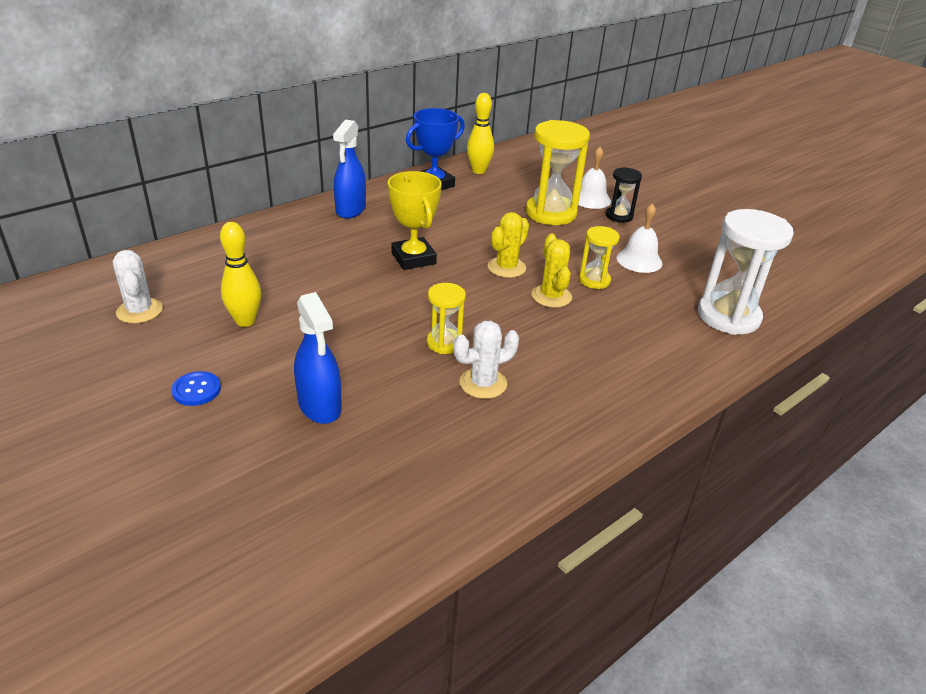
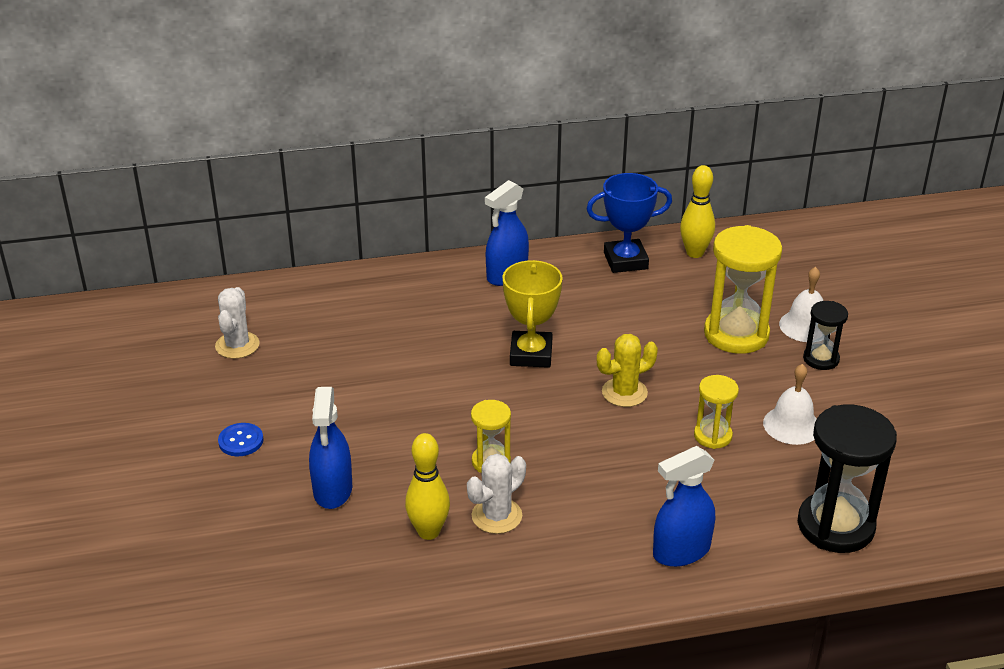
camera: 30 degrees right, 0 degrees up
(245, 321) = (321, 383): yellow bowling pin -> yellow bowling pin (428, 532)
(483, 383) = (496, 516): white cactus -> white cactus turned 45 degrees counterclockwise
(551, 296) = (646, 441): yellow cactus -> none
(645, 366) = (681, 551): none -> blue spray bottle
(728, 316) = (835, 526): white hourglass -> black hourglass

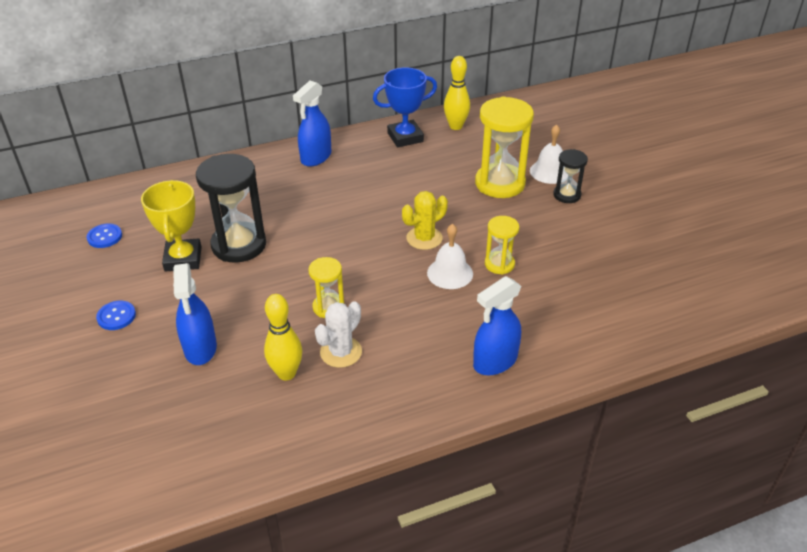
camera: 10 degrees left, 5 degrees up
(237, 345) = (104, 237): white cactus -> blue button
(531, 354) = (345, 217): yellow trophy -> yellow trophy (183, 259)
(791, 425) = (557, 248): white bell -> white bell (450, 273)
(835, 526) = (609, 324): black hourglass -> black hourglass (239, 245)

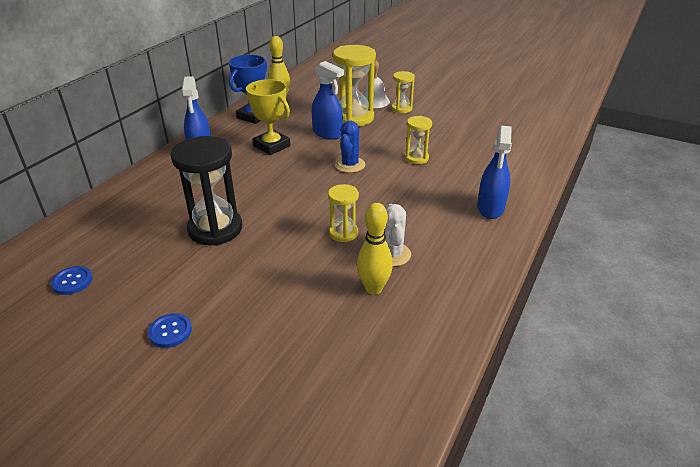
camera: 40 degrees left, 5 degrees down
(183, 259) = (177, 261): yellow trophy -> yellow trophy (272, 146)
(200, 348) = (282, 311): blue spray bottle -> blue spray bottle (327, 133)
(424, 238) = (350, 165): yellow cactus -> blue cactus
(450, 273) = (394, 176): white bell -> none
(567, 195) = (401, 109): black hourglass -> yellow hourglass

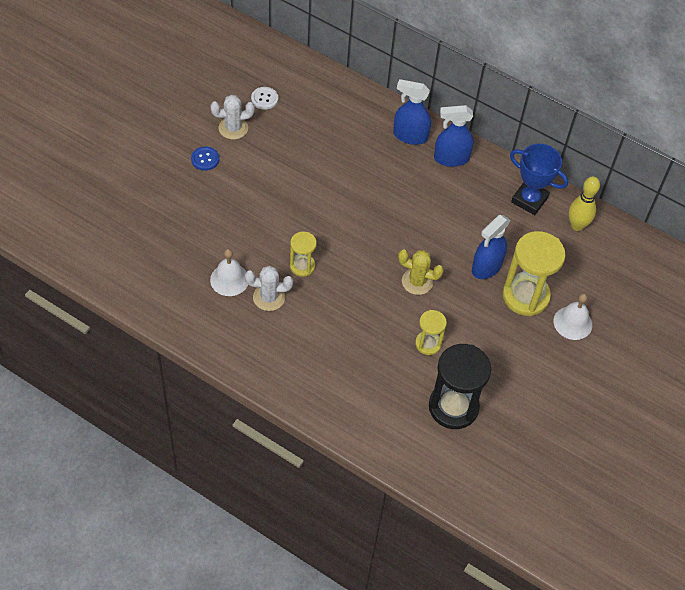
camera: 90 degrees right, 20 degrees up
(72, 281) = (264, 99): blue button -> white button
(117, 307) = (233, 128): none -> white cactus
(215, 229) = (318, 177): black hourglass -> black hourglass (453, 407)
(272, 146) = (460, 216): yellow trophy -> none
(350, 165) = (417, 281): blue cactus -> yellow cactus
(373, 288) = (229, 279): yellow bowling pin -> white bell
(401, 109) = (551, 349): yellow hourglass -> none
(490, 208) = (328, 389): blue spray bottle -> blue spray bottle (410, 136)

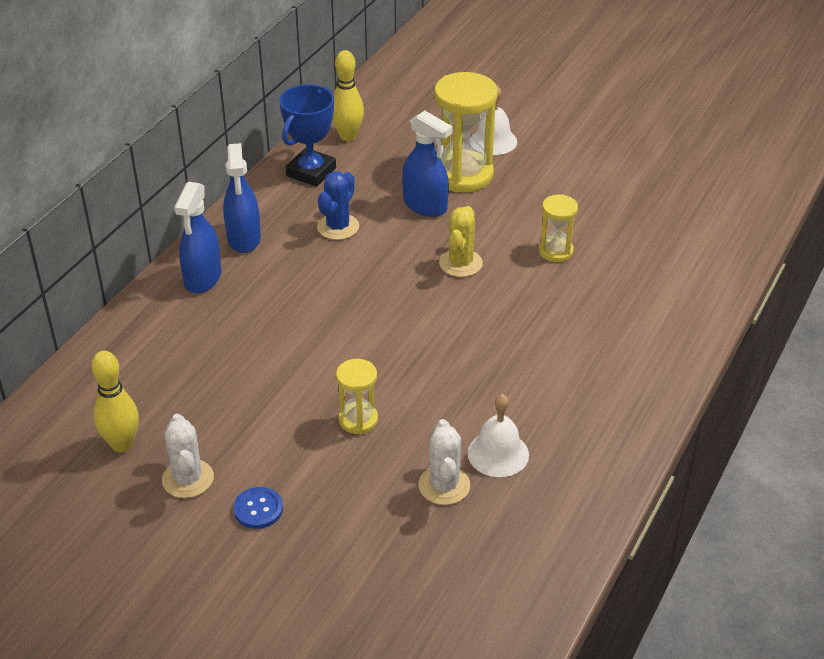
camera: 90 degrees left, 15 degrees down
(264, 99) = (122, 444): white button -> yellow bowling pin
(269, 297) = (520, 406): white cactus -> white cactus (444, 485)
(302, 266) = (457, 375): yellow hourglass -> yellow hourglass (358, 420)
(453, 407) = (640, 228): black hourglass -> none
(462, 212) = (338, 227): none -> blue cactus

